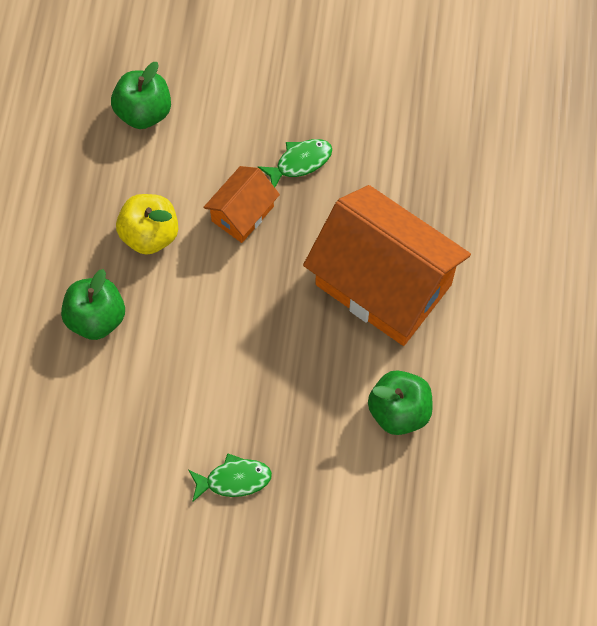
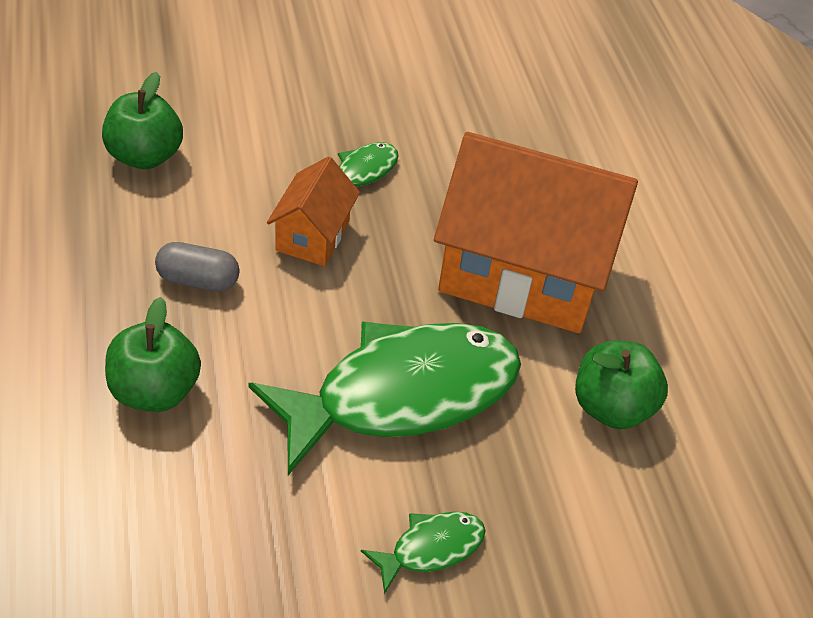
camera: 25 degrees left, 20 degrees down
(150, 234) = (198, 280): yellow apple -> grey capsule
(258, 363) = (403, 394): none -> green fish

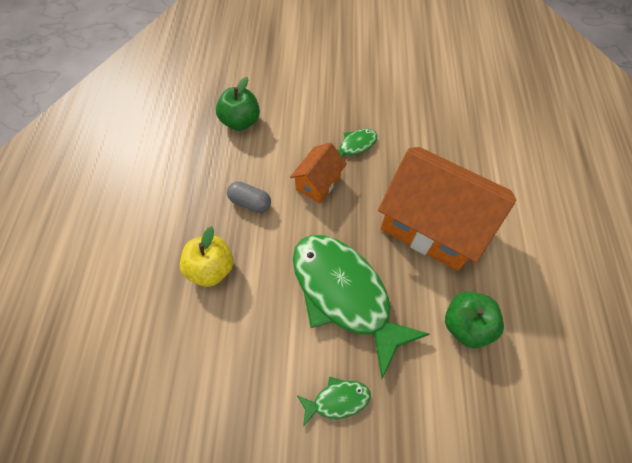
camera: 20 degrees right, 15 degrees up
(154, 391) = (211, 268): green apple -> yellow apple
(403, 394) = (344, 294): green fish -> green fish turned 120 degrees counterclockwise

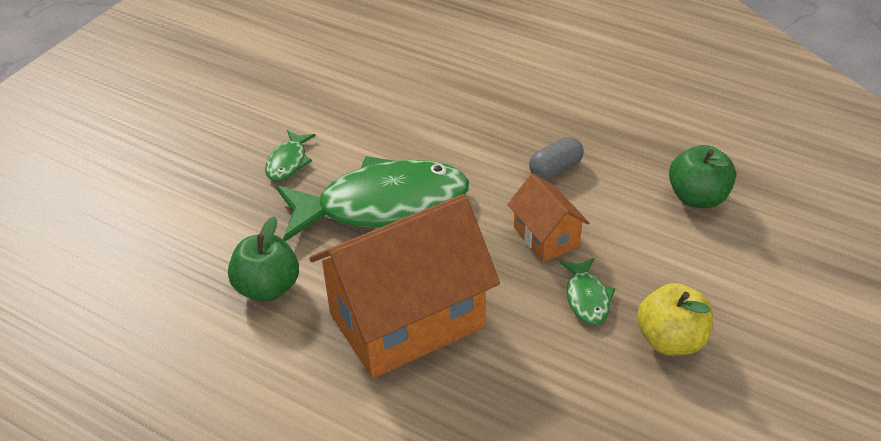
camera: 120 degrees right, 20 degrees down
(211, 268) = (489, 120): yellow apple -> yellow apple (671, 340)

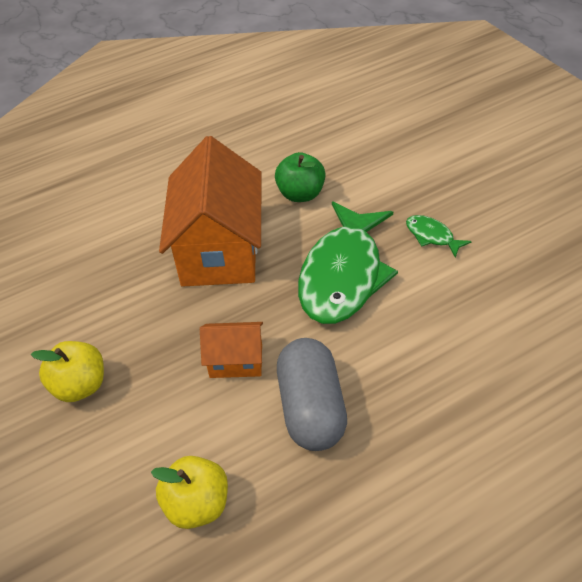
camera: 120 degrees right, 5 degrees up
(555, 169) = (311, 408): grey capsule -> grey capsule, size x1.88
(587, 298) = (157, 356): green fish -> none
(698, 198) = (197, 505): green apple -> yellow apple

